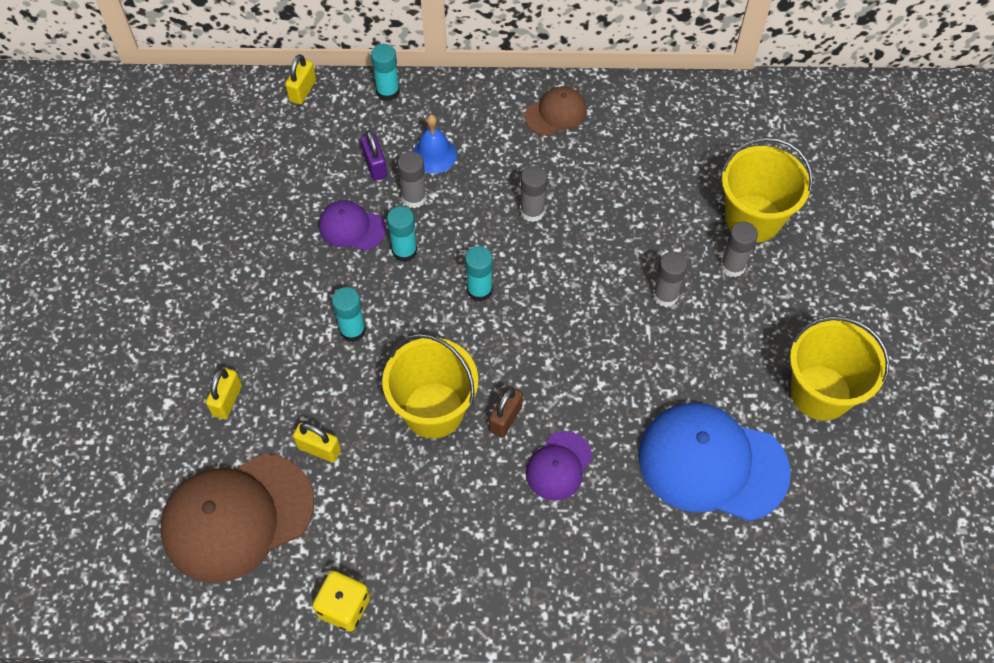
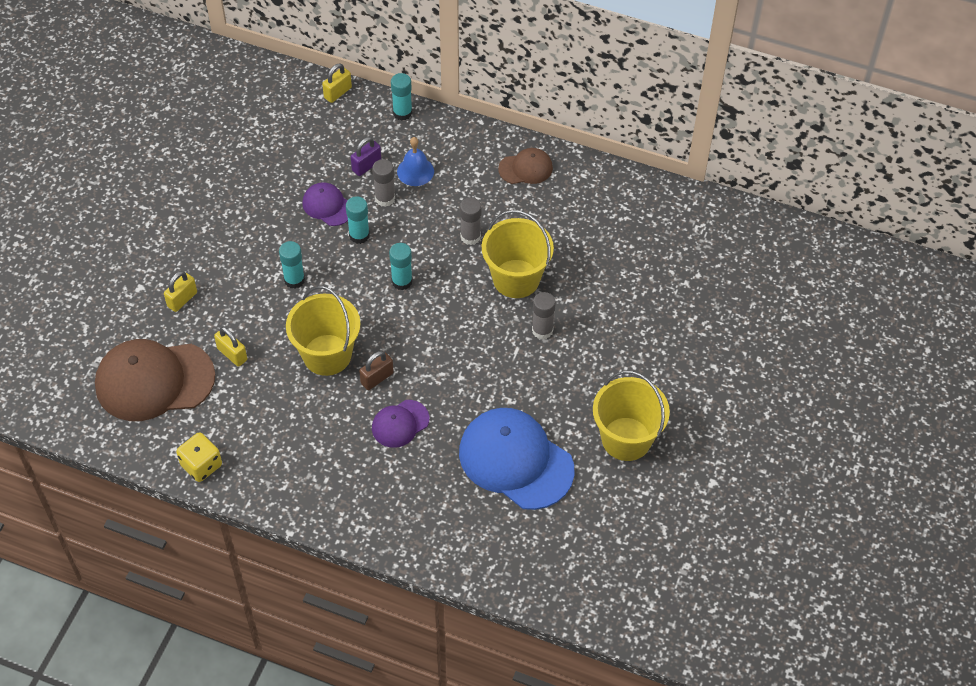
camera: 20 degrees right, 5 degrees down
(375, 166) = (366, 166): purple padlock -> purple padlock turned 45 degrees clockwise
(732, 266) = (606, 326): grey glue stick -> none
(753, 218) = (642, 296): yellow bucket -> yellow bucket (516, 279)

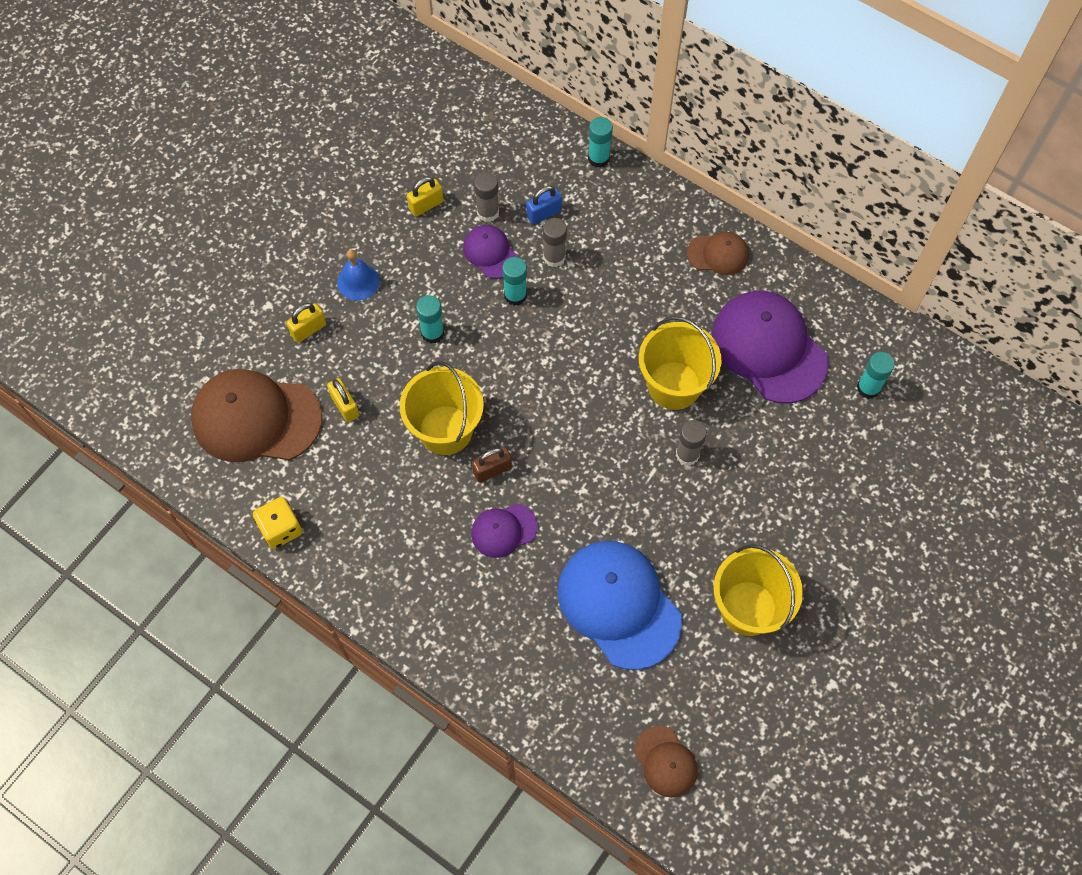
camera: 15 degrees right, 10 degrees up
(337, 93) = (534, 120): yellow padlock -> yellow padlock (426, 205)
(366, 166) = (544, 214): purple padlock -> blue padlock
(402, 281) = (548, 360): turquoise glue stick -> turquoise glue stick (868, 388)
(415, 171) = (595, 231): blue bell -> blue bell (358, 281)
(470, 236) = (636, 323): grey glue stick -> grey glue stick (488, 212)
(589, 233) = (769, 348): none -> purple cap
(589, 574) = (665, 762): none -> brown cap

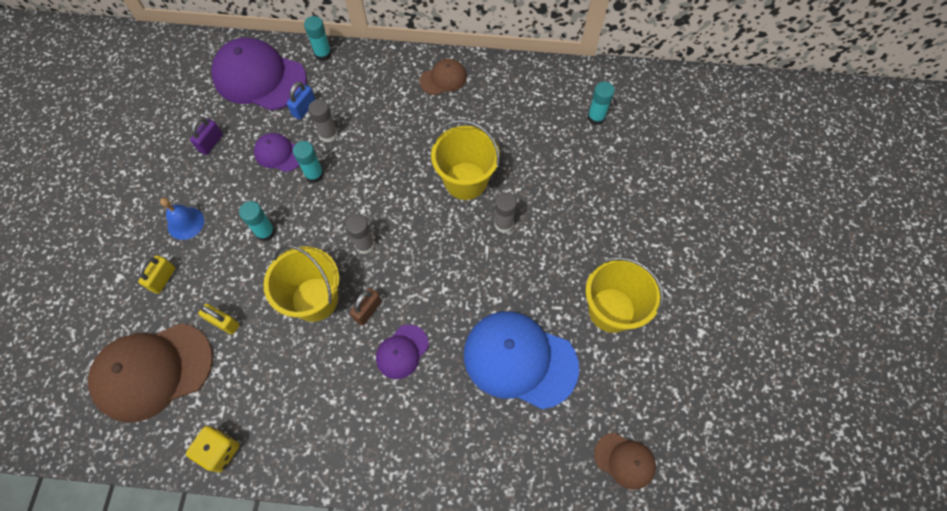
camera: 30 degrees left, 0 degrees up
(426, 205) = (211, 143): yellow padlock -> purple padlock
(488, 212) = (261, 126): grey glue stick -> grey glue stick (364, 245)
(769, 348) = (515, 124): purple cap -> purple cap (259, 78)

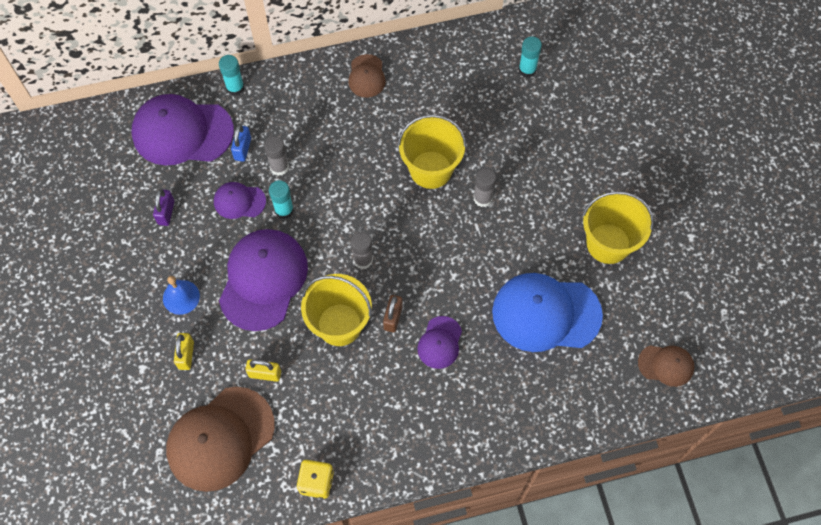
camera: 20 degrees left, 0 degrees up
(265, 232) = (263, 280): turquoise glue stick -> purple cap
(443, 79) = (366, 76): brown cap -> brown cap turned 135 degrees clockwise

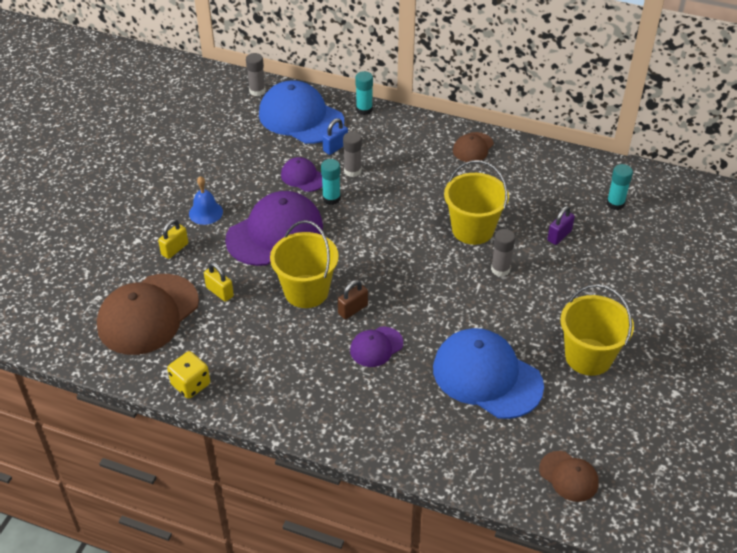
camera: 35 degrees right, 20 degrees down
(166, 212) = (244, 158): purple padlock -> purple padlock (559, 236)
(182, 132) = (301, 117): purple cap -> blue cap
(220, 439) = (148, 314): brown cap -> brown cap turned 45 degrees counterclockwise
(363, 260) = (363, 260): grey glue stick -> grey glue stick (257, 91)

